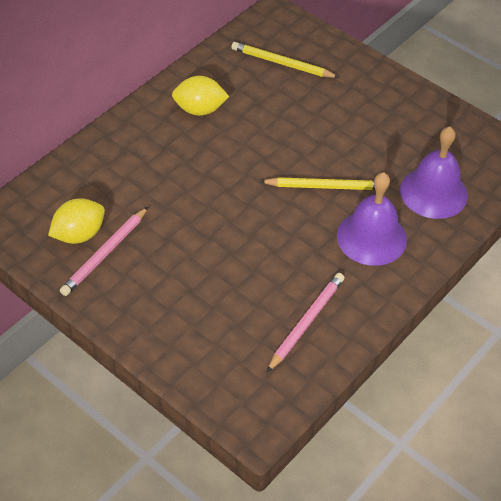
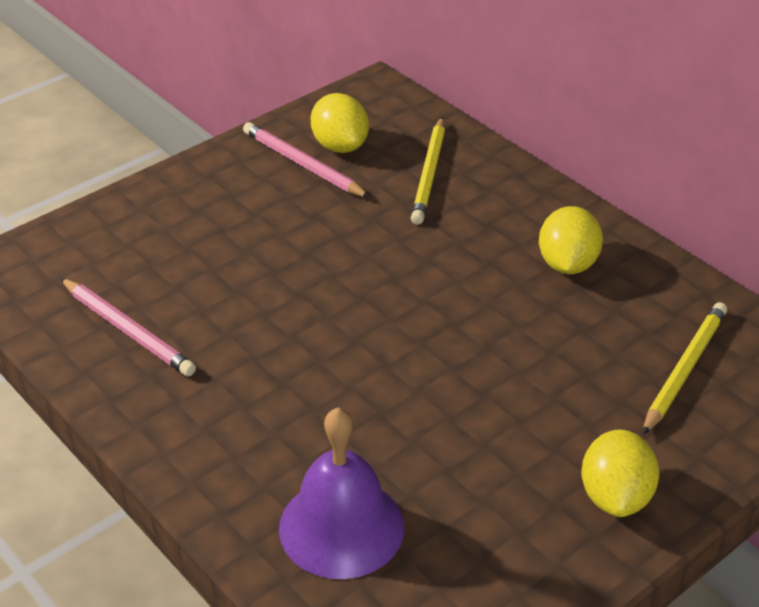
camera: 100 degrees right, 10 degrees down
(325, 186) = (381, 385): yellow pencil -> yellow pencil (429, 174)
(371, 237) = (261, 425): purple bell -> none
(380, 90) = (615, 496): none -> yellow lemon

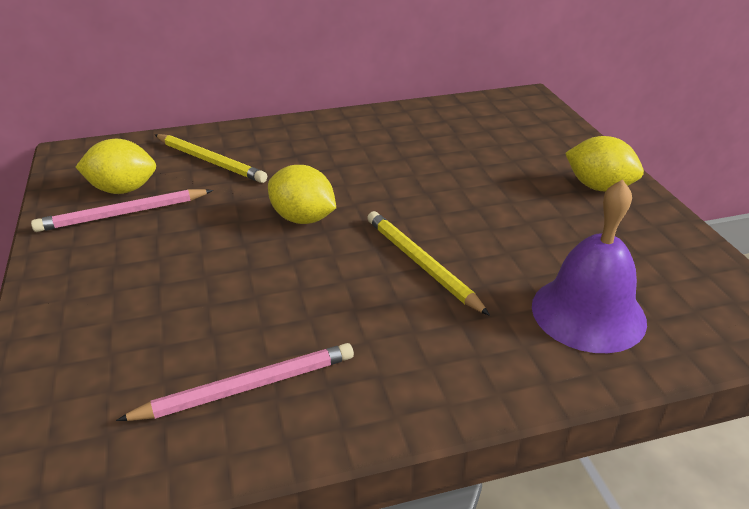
camera: 65 degrees left, 5 degrees down
(567, 264) = (366, 139): yellow lemon -> yellow lemon (303, 218)
(684, 370) = (497, 132): yellow pencil -> yellow pencil (421, 264)

